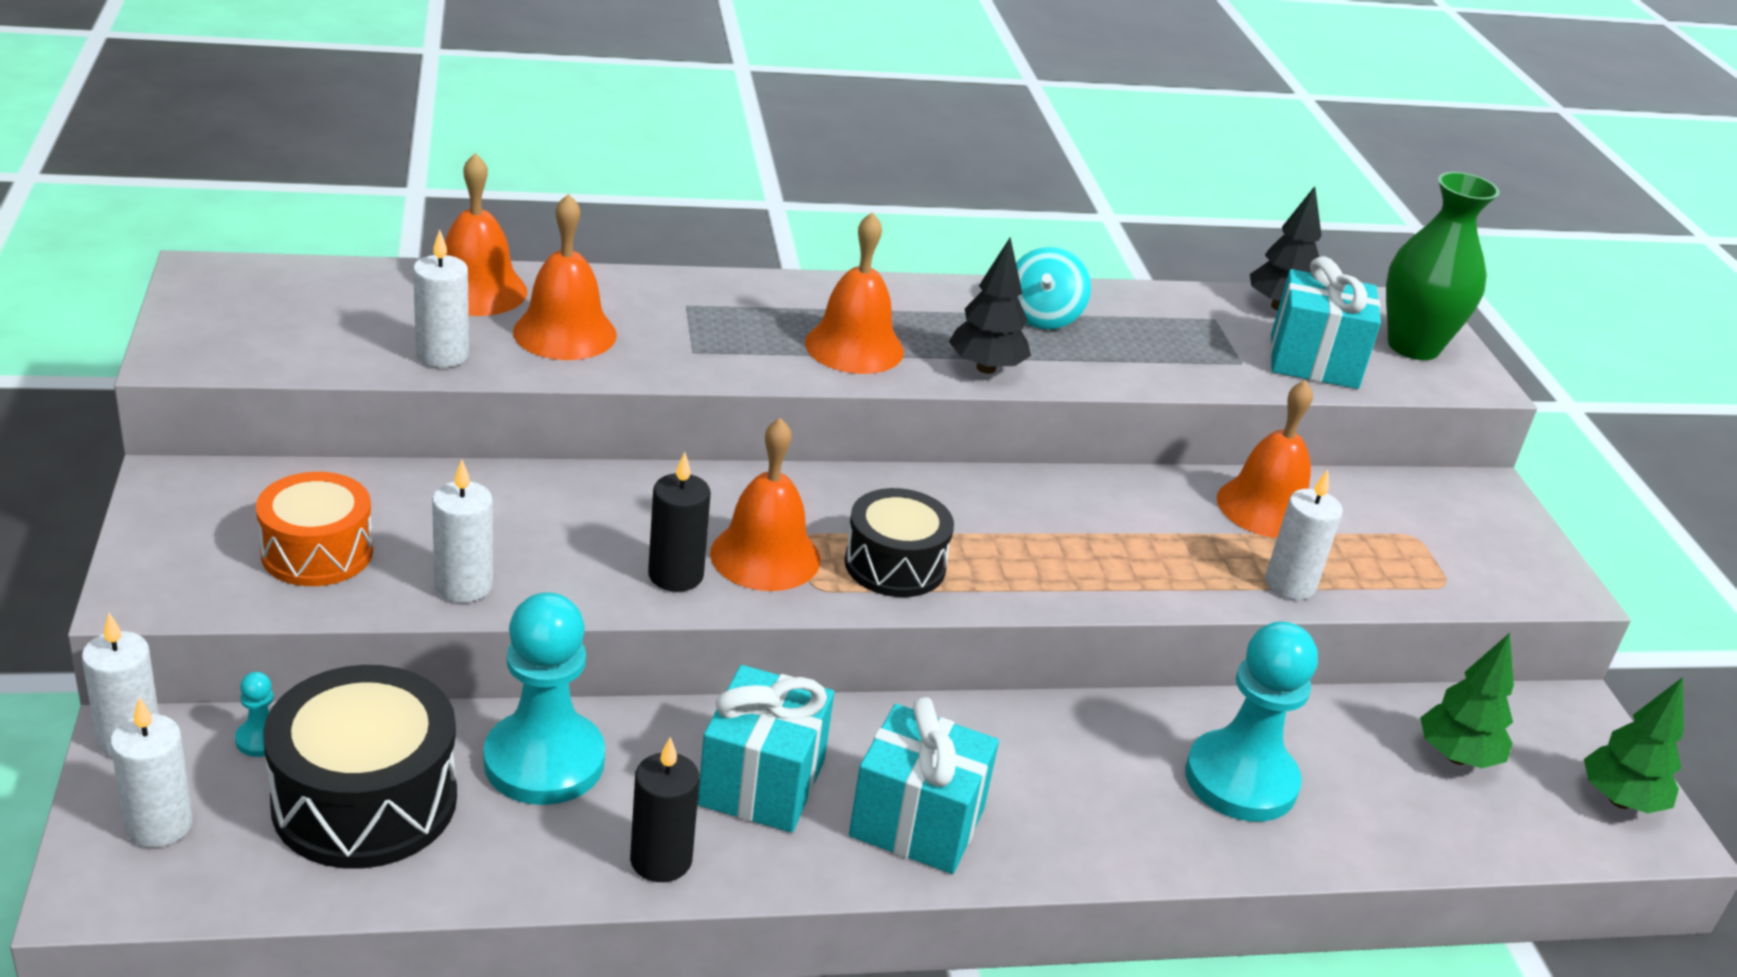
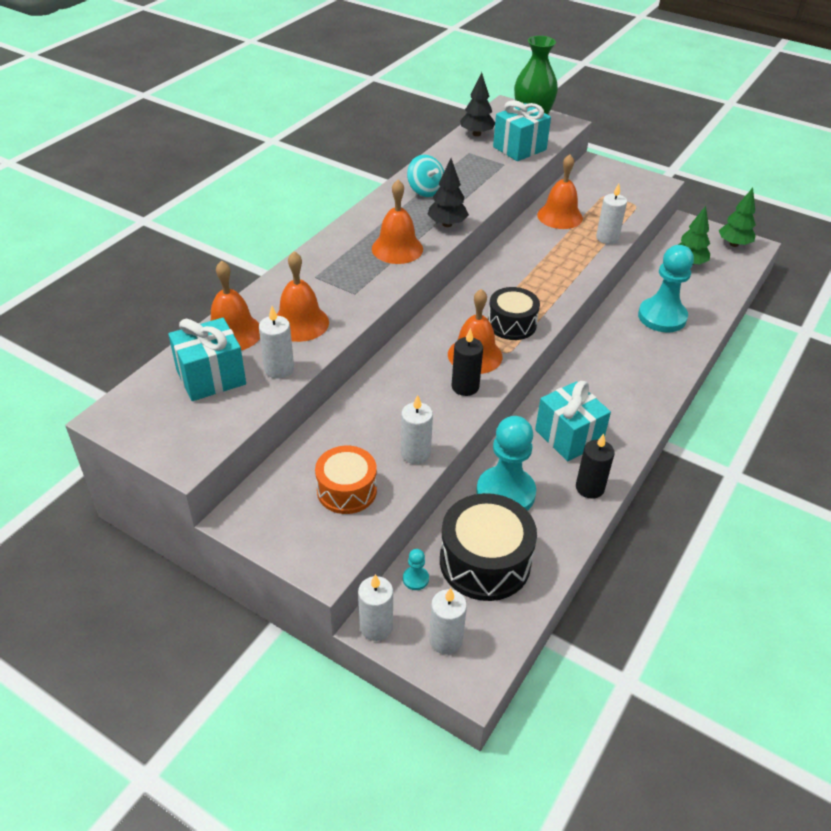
camera: 45 degrees left, 10 degrees up
(917, 822) = (622, 407): turquoise gift -> turquoise gift (211, 377)

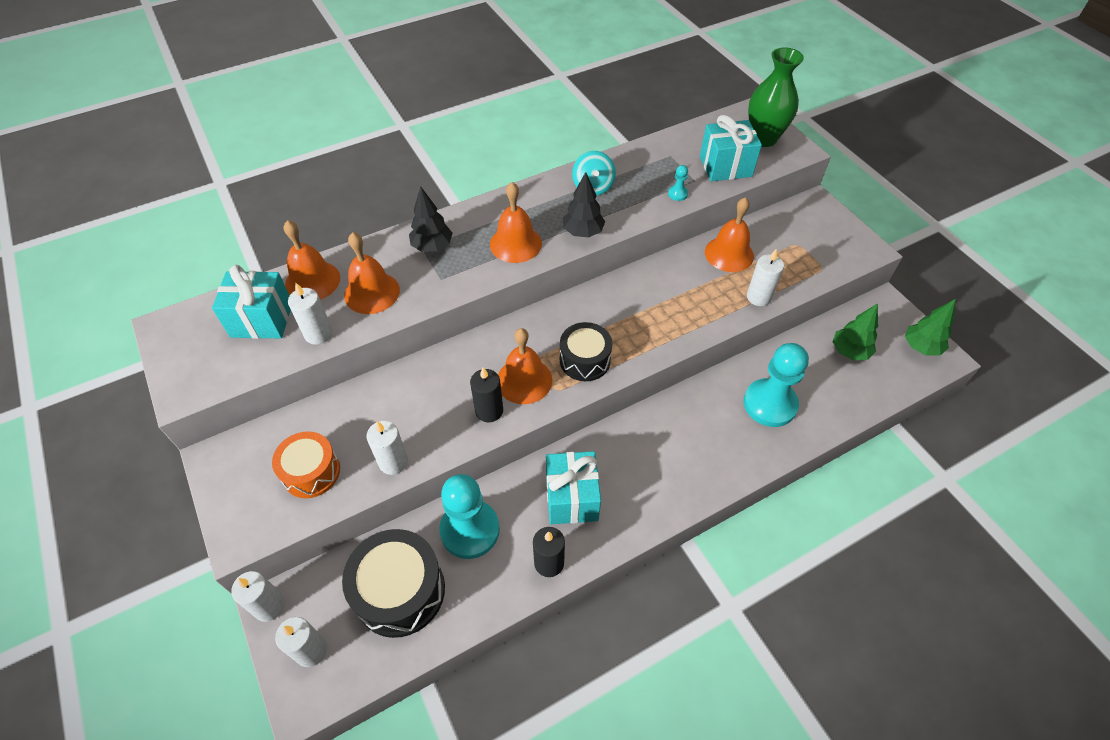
camera: 30 degrees right, 10 degrees up
(415, 579) = (332, 577): turquoise pawn -> turquoise pawn (677, 194)
(476, 134) = (695, 136): black tree -> black tree (432, 246)

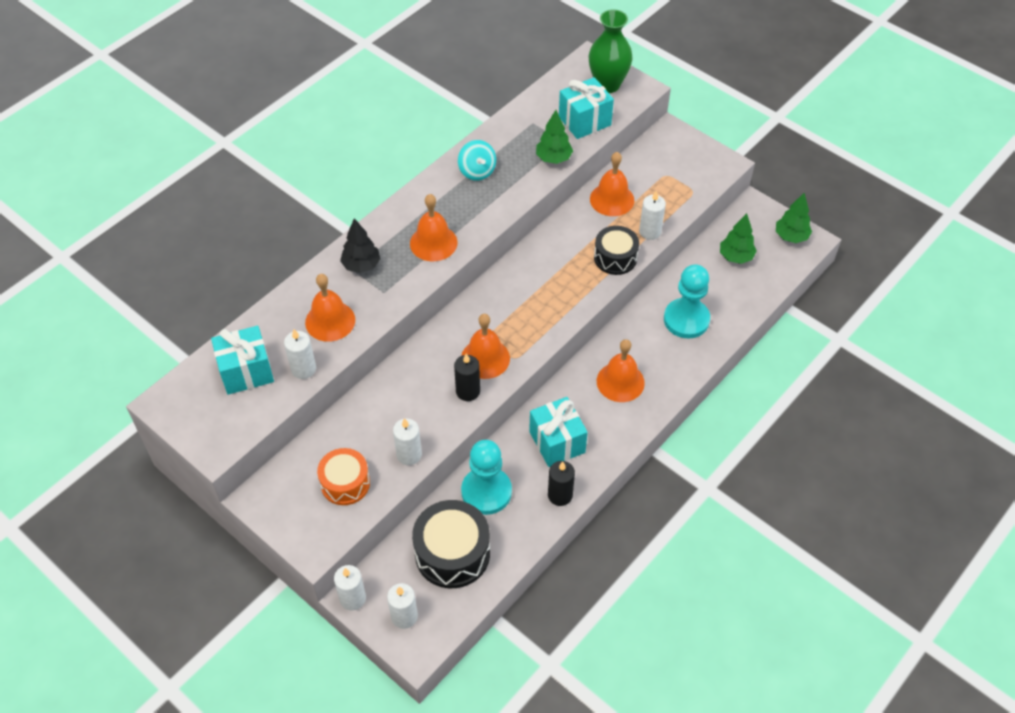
camera: 20 degrees left, 0 degrees up
(312, 281) = (271, 326): orange bell -> orange bell (620, 382)
(583, 232) = (487, 216): black tree -> none
(585, 360) = (528, 327): black drum -> black drum (615, 258)
(677, 194) = (553, 158): turquoise pawn -> green tree

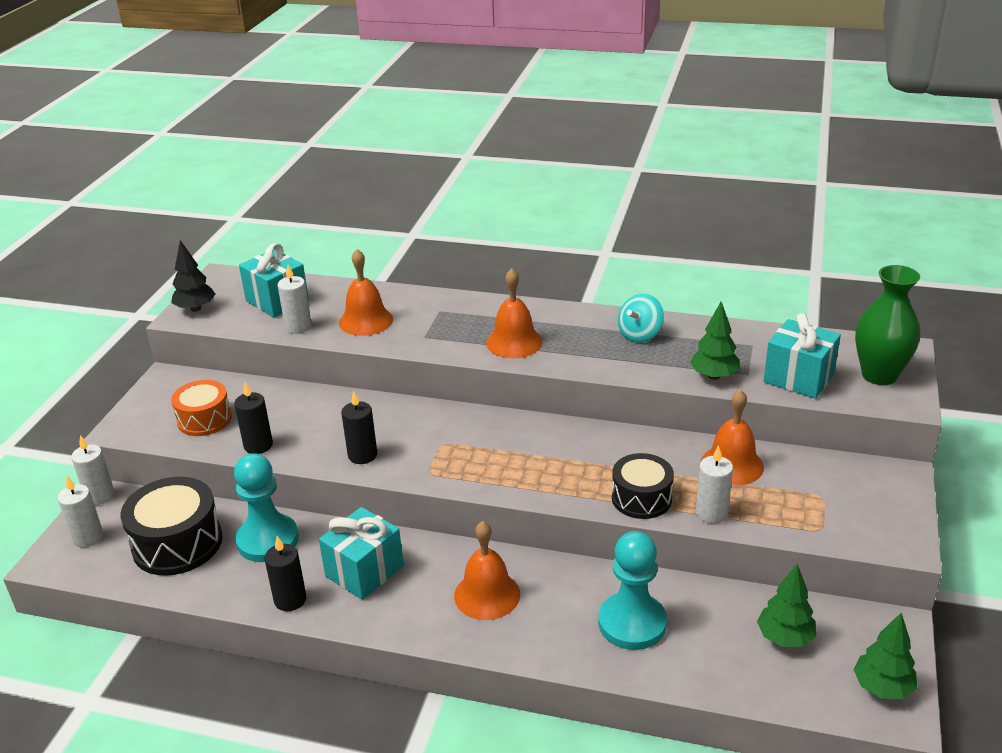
camera: 65 degrees right, 20 degrees down
(361, 265) = (448, 313): black tree -> black tree (195, 308)
(409, 454) = (258, 445): white candle -> black candle
(485, 358) = (415, 452): orange bell -> none

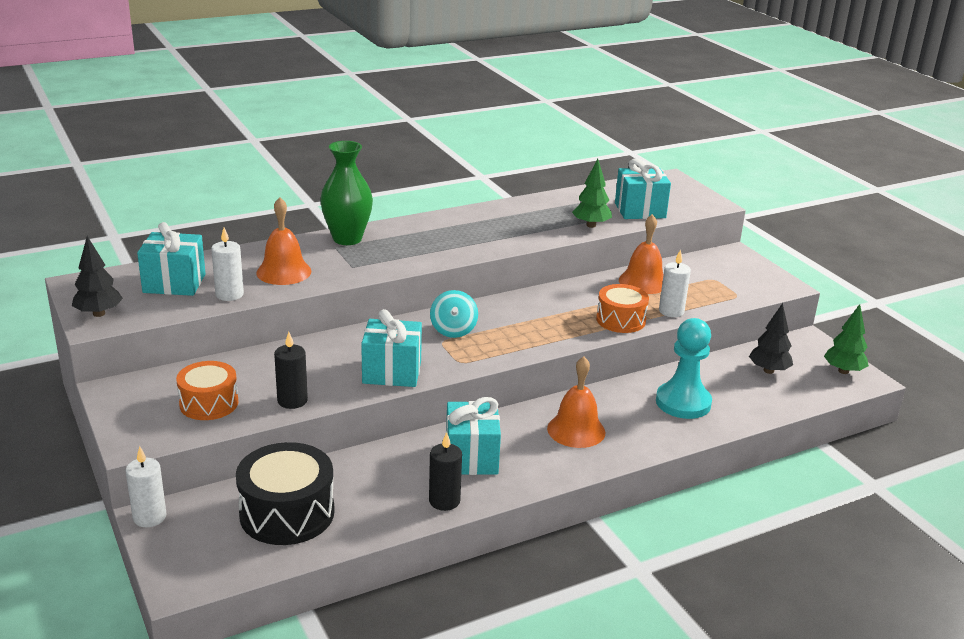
camera: 45 degrees left, 5 degrees down
(88, 537) = (191, 550): white candle -> none
(267, 540) = (363, 474): turquoise pawn -> none
(362, 455) = (392, 372): black candle -> turquoise gift
(514, 342) = (428, 248): orange bell -> none
(640, 335) = (507, 217): turquoise spinning top -> turquoise spinning top (453, 330)
(641, 498) = (620, 320): black drum -> orange drum
(785, 638) = (768, 370): green tree -> black tree
(879, 375) = (679, 195): green vase -> green vase (347, 239)

